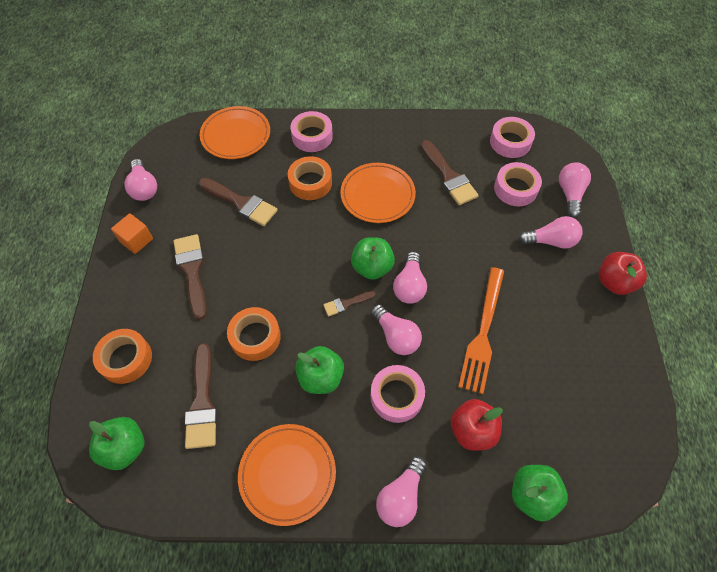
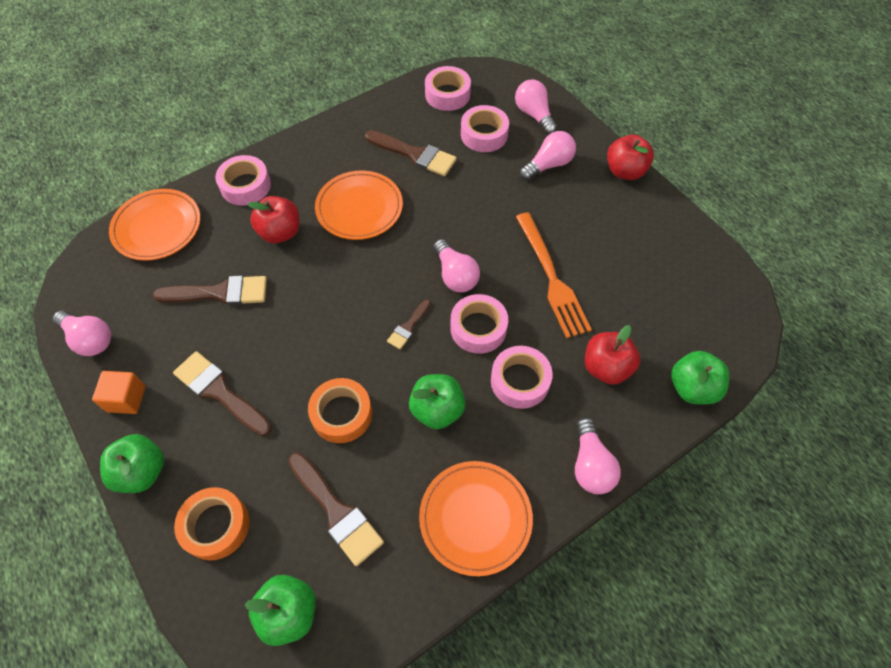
camera: 35 degrees left, 0 degrees up
(310, 183) = (280, 232): orange tape -> red apple
(372, 267) = (407, 279): green apple -> green apple (142, 471)
(396, 336) = (478, 328): pink light bulb -> pink tape

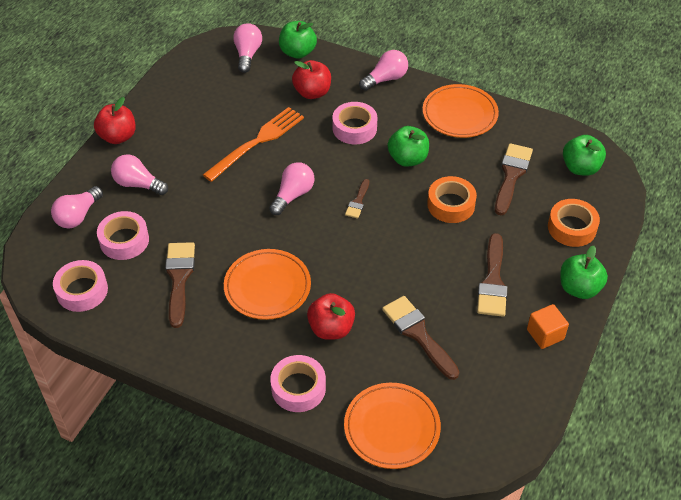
camera: 120 degrees left, 10 degrees down
(90, 339) = (526, 396): pink light bulb -> pink light bulb (247, 54)
(408, 327) = (358, 201): brown brush -> brown brush turned 105 degrees clockwise
(478, 328) = (330, 164): pink tape -> none

